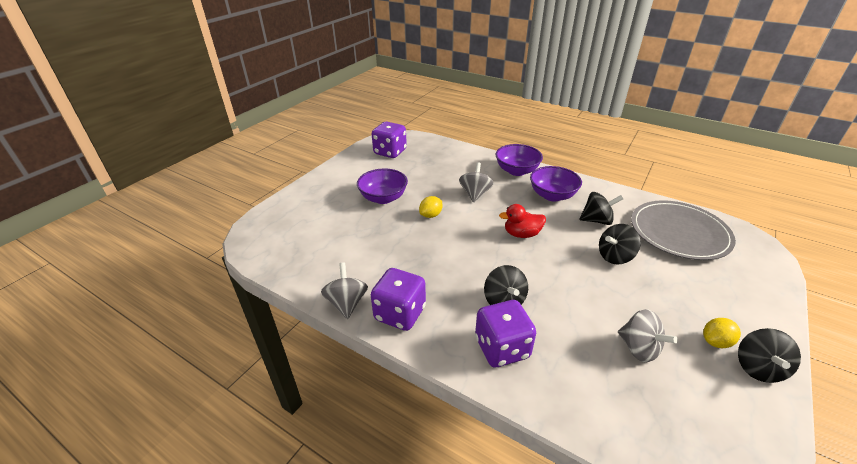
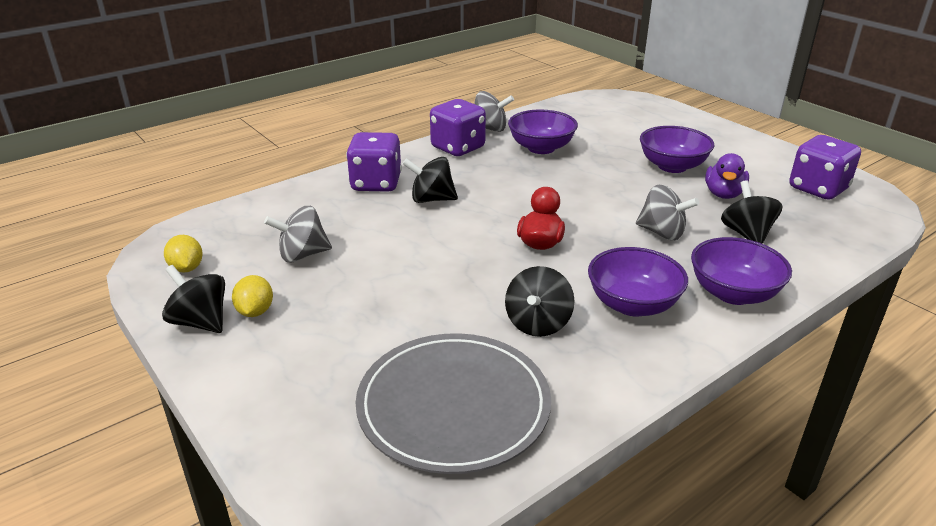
camera: 110 degrees right, 5 degrees down
(378, 261) = (541, 148): none -> purple bowl
(414, 178) = (723, 194): none -> purple duck
(431, 215) = (617, 189): yellow lemon -> yellow lemon (187, 268)
(615, 256) = (445, 303): black spinning top -> black spinning top (746, 234)

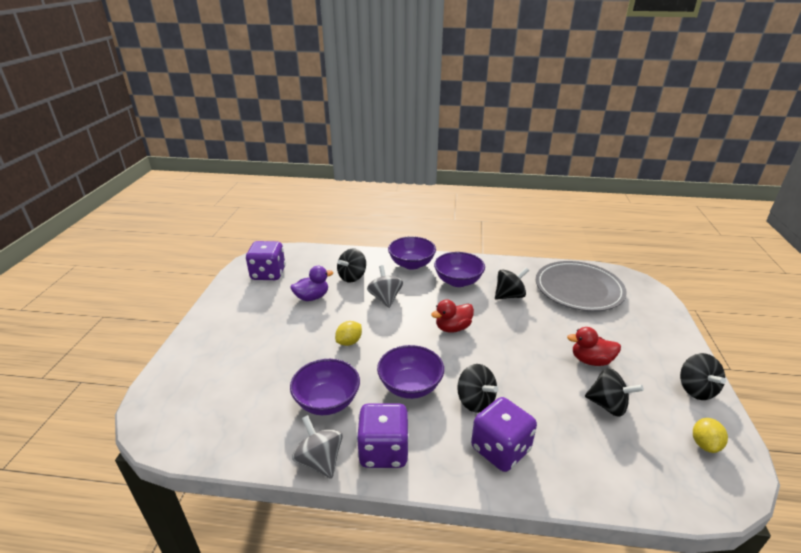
camera: 135 degrees left, 0 degrees up
(255, 311) = (657, 378): yellow lemon -> yellow lemon (349, 342)
(302, 255) = (608, 405): grey spinning top -> black spinning top
(349, 291) = (591, 360): none -> red duck
(672, 166) = (291, 328): purple bowl -> purple bowl (410, 386)

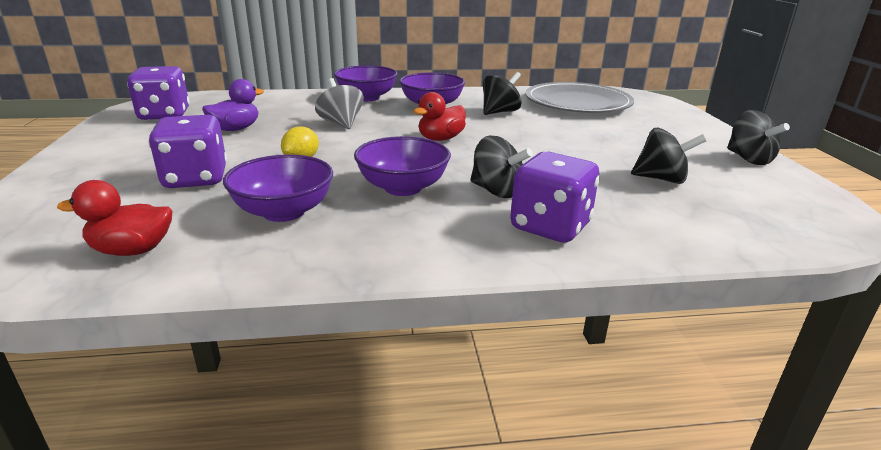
camera: 15 degrees left, 5 degrees down
(320, 460) = (288, 267): grey spinning top -> none
(352, 277) = (289, 111): black spinning top -> none
(383, 451) = (386, 247): purple dice -> purple dice (195, 179)
(591, 360) = (621, 149): red duck -> red duck (132, 250)
(704, 444) = (787, 196): yellow lemon -> none

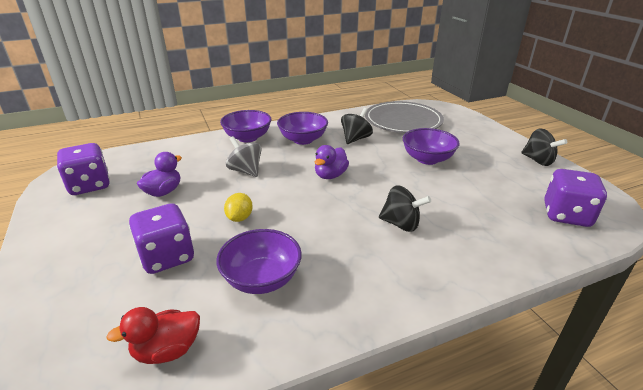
camera: 15 degrees left, 5 degrees up
(403, 187) = (334, 233): purple bowl -> purple bowl (427, 159)
(440, 139) = (330, 175): red duck -> purple duck
(550, 227) = (455, 252): purple dice -> purple dice (566, 215)
(661, 179) = (497, 190): black spinning top -> none

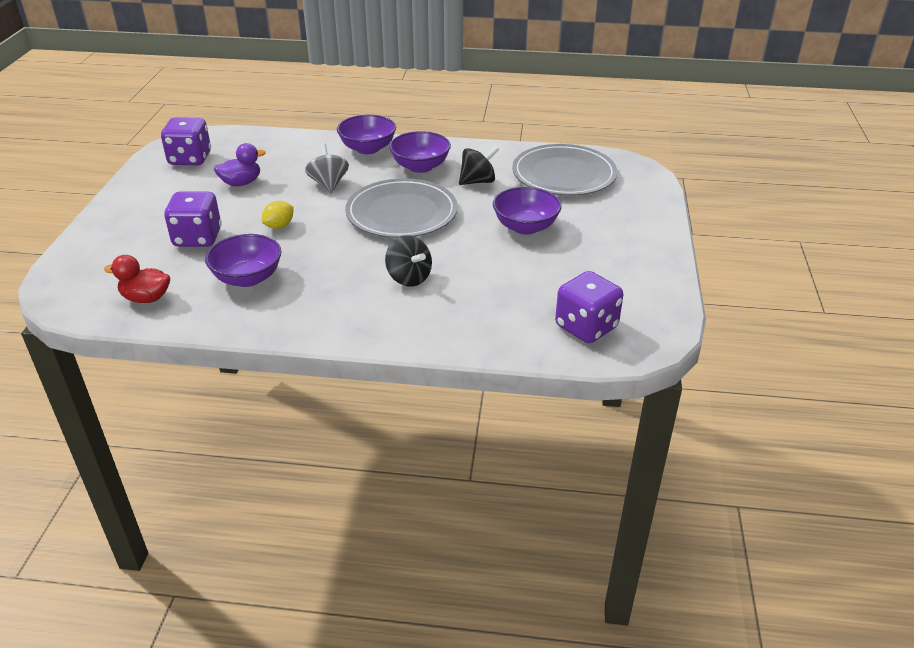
camera: 30 degrees right, 5 degrees up
(330, 175) = (402, 213): purple duck -> grey plate
(538, 161) = (654, 268): black spinning top -> none

